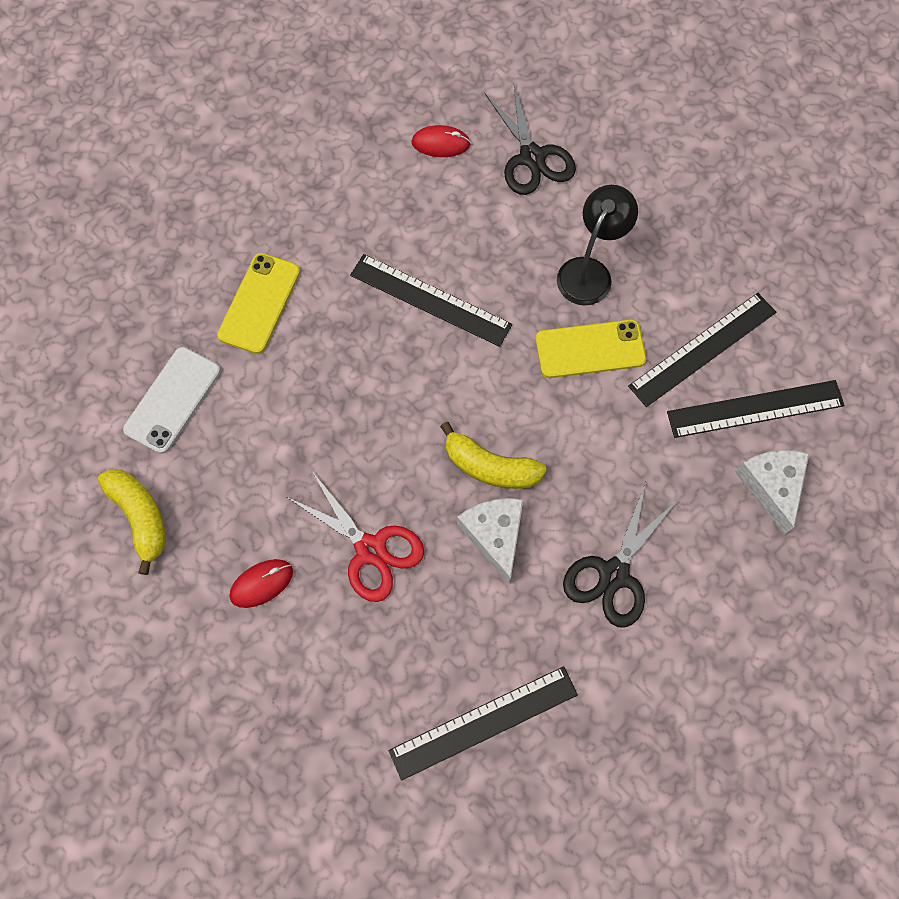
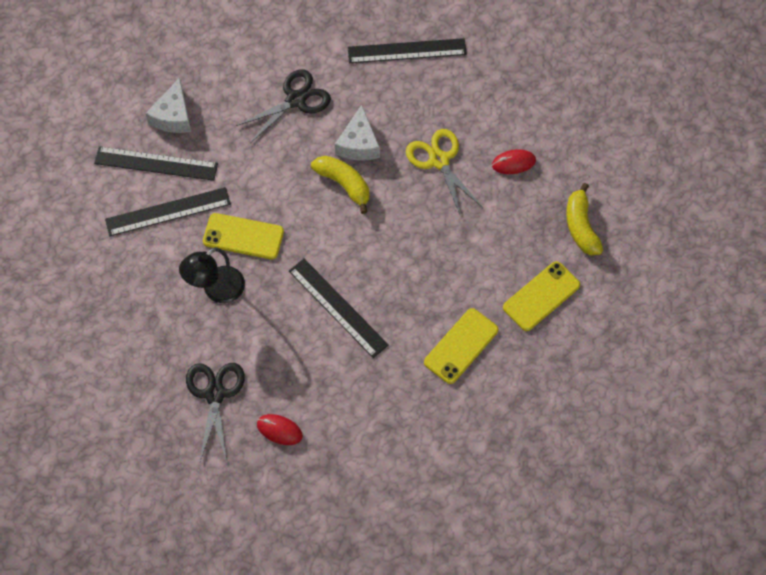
camera: 160 degrees left, 5 degrees down
(172, 400) = (541, 296): white phone -> yellow phone
(370, 550) = (439, 160): red scissors -> yellow scissors

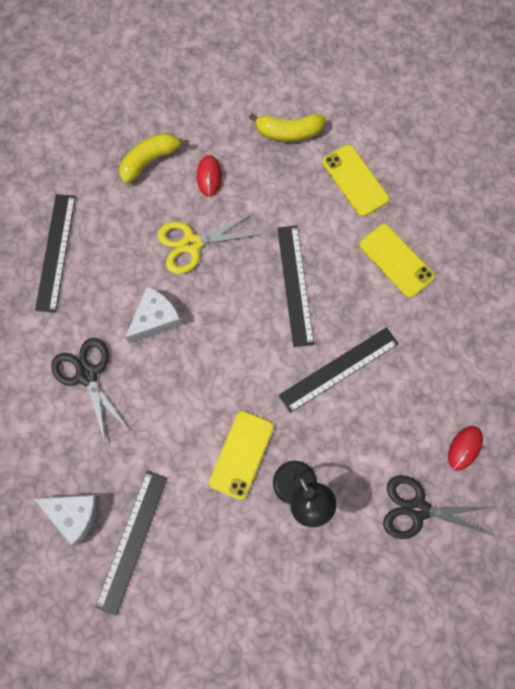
camera: 80 degrees left, 10 degrees up
(168, 212) = (196, 534): black ruler -> black ruler (295, 285)
(344, 184) = (200, 341): yellow banana -> yellow banana (150, 160)
(358, 144) = (155, 318): white cheese -> white cheese turned 60 degrees counterclockwise

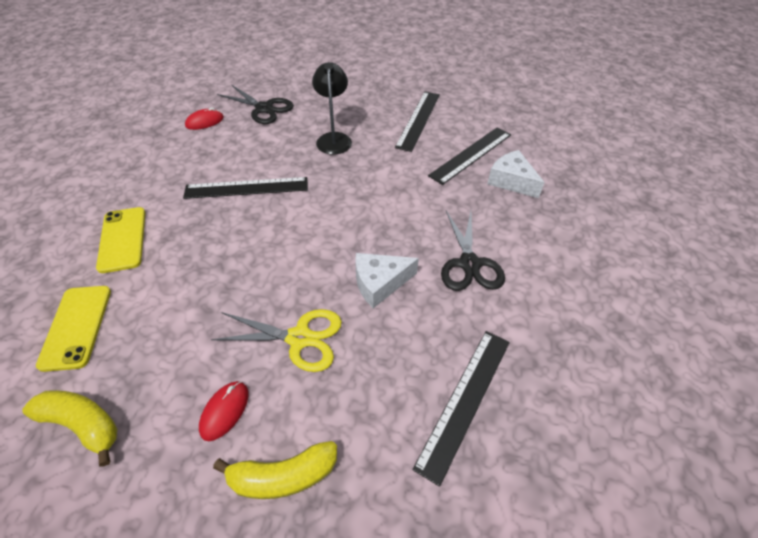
camera: 155 degrees left, 25 degrees down
(241, 454) = (362, 169): yellow phone -> none
(295, 285) = (227, 257): black ruler -> black ruler (418, 120)

